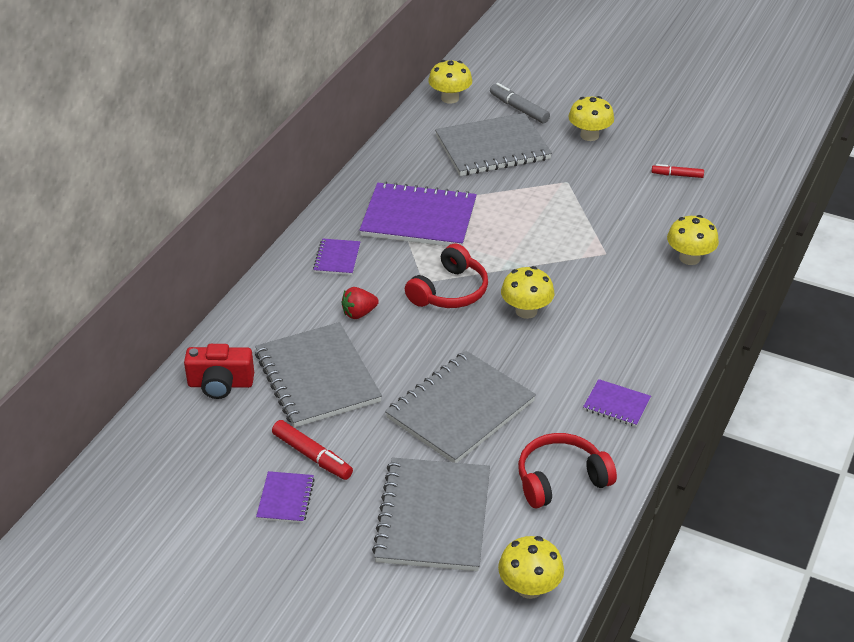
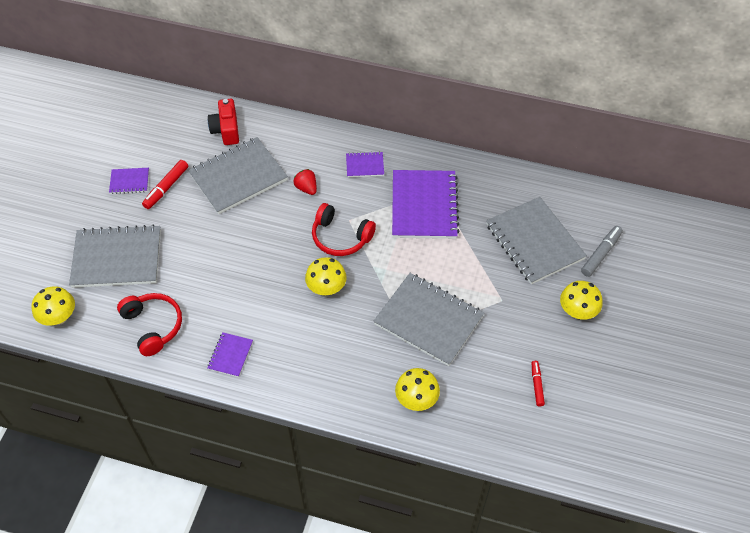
camera: 80 degrees right, 15 degrees up
(450, 98) = (599, 203): yellow mushroom -> none
(460, 409) = (216, 260): grey notebook -> grey notebook (428, 320)

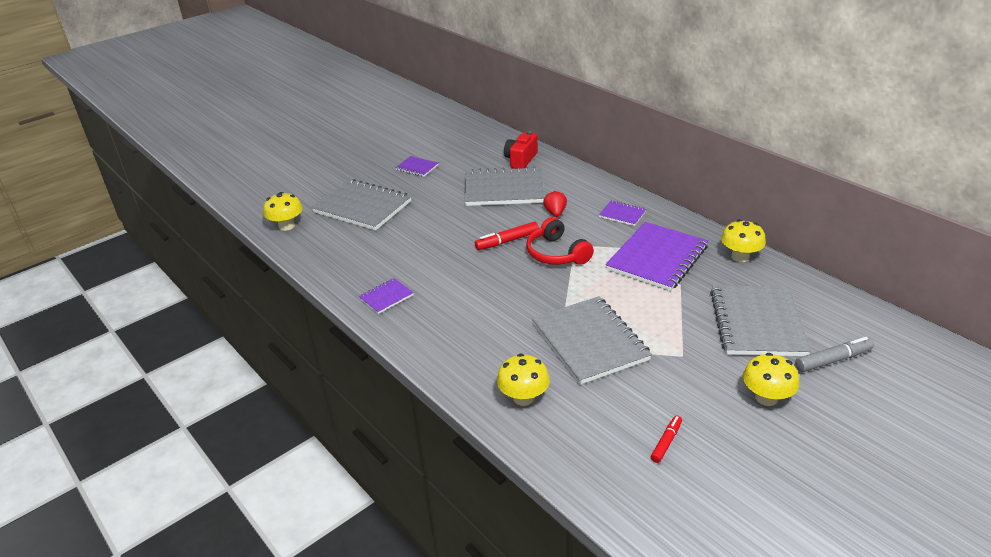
camera: 35 degrees right, 20 degrees down
(153, 326) = (346, 256): red headphones -> none
(166, 188) = (441, 179): red marker -> red marker (507, 241)
(326, 288) = (512, 283): yellow mushroom -> yellow mushroom (740, 257)

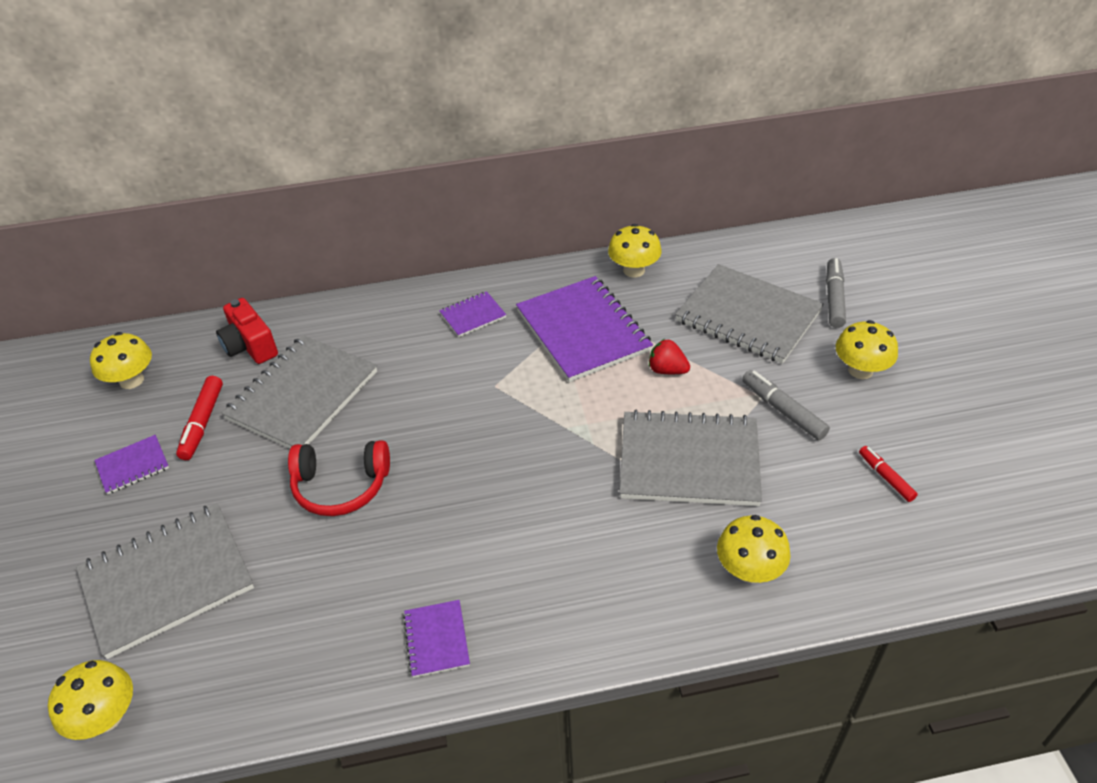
camera: 60 degrees left, 10 degrees up
(466, 142) = (131, 380): none -> yellow mushroom
(507, 241) = (427, 446): red marker -> red marker (203, 423)
(555, 213) = (410, 371): red strawberry -> red strawberry (667, 370)
(556, 253) = (498, 410): red headphones -> red headphones (341, 486)
(679, 370) = (783, 410): none -> grey marker

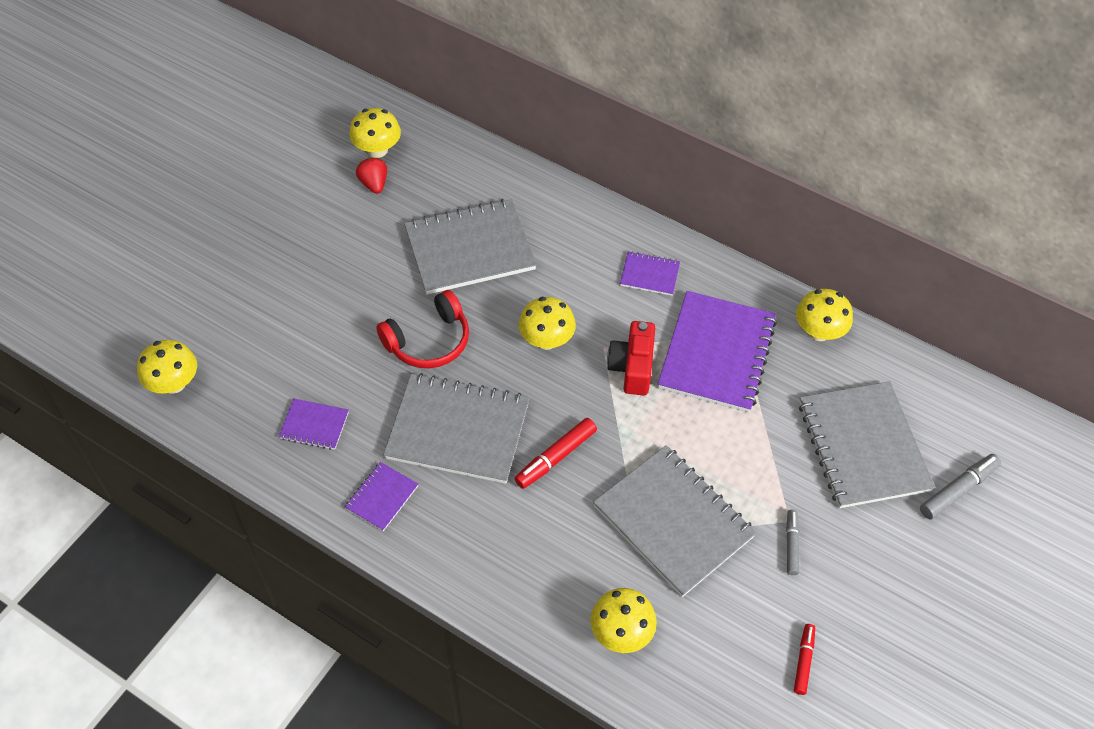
camera: 40 degrees right, 10 degrees up
(133, 466) = (323, 220): purple notebook -> purple notebook (314, 425)
(167, 581) = (274, 322): grey notebook -> grey notebook (458, 430)
(203, 423) = (390, 220): red marker -> red marker (556, 457)
(250, 346) = (473, 179): red camera -> red camera (632, 367)
(341, 486) = (428, 341): red headphones -> red headphones turned 75 degrees counterclockwise
(667, 370) = (742, 438): red strawberry -> red strawberry (374, 184)
(783, 410) = (791, 545): grey marker -> grey marker, size x0.65
(860, 370) = (897, 567): yellow mushroom -> yellow mushroom (546, 340)

